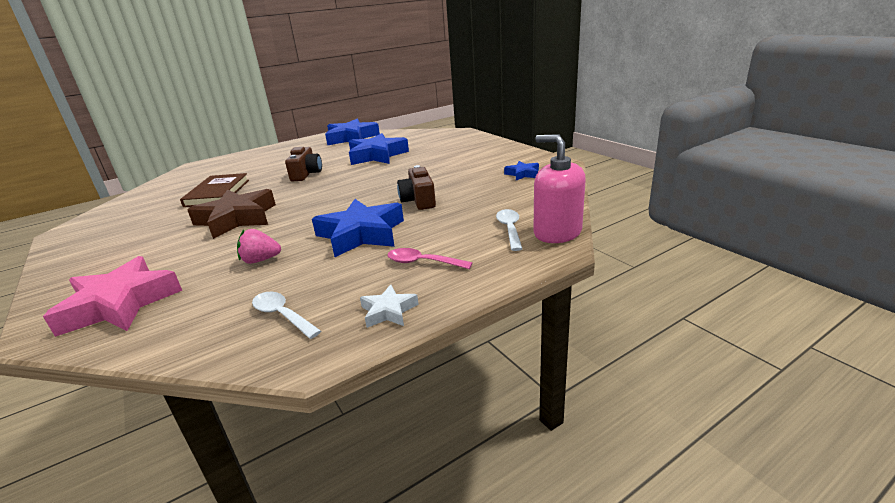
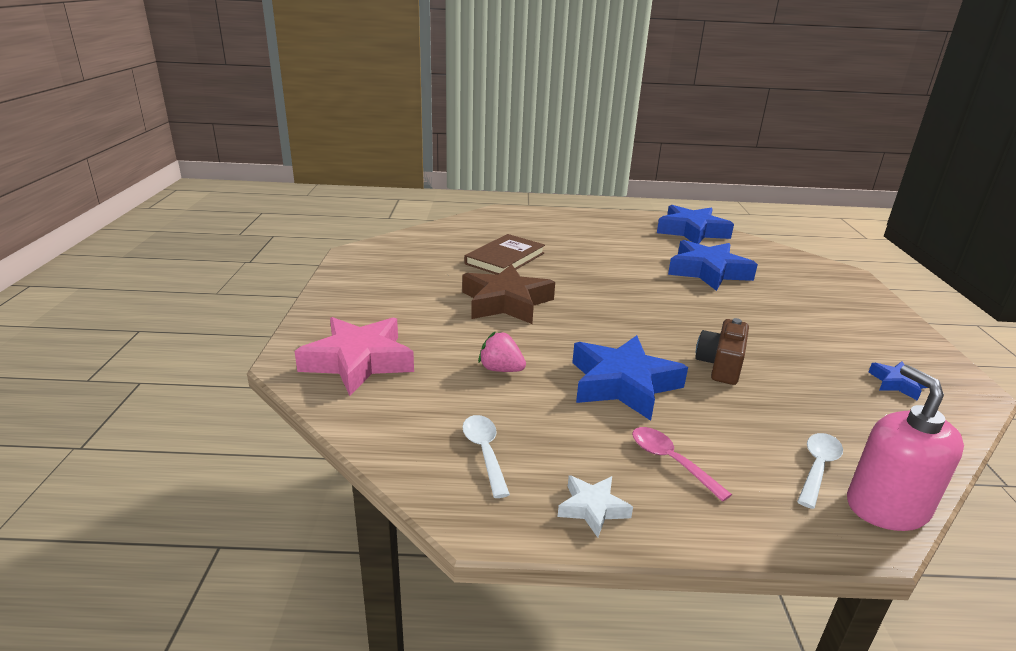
camera: 30 degrees right, 0 degrees up
(306, 174) = (609, 268): brown camera -> none

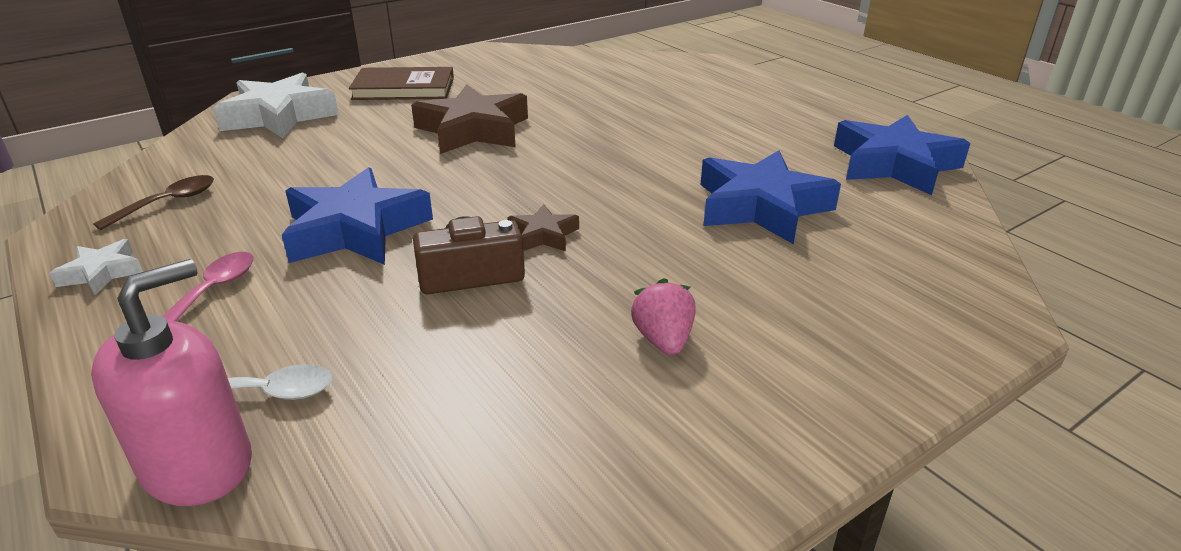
camera: 55 degrees right, 5 degrees up
(358, 361) = (279, 116): pink star -> white star
(485, 452) = (167, 203): white spoon -> brown spoon
(501, 369) = (324, 168): pink strawberry -> pink strawberry (663, 340)
(505, 258) = (582, 100): brown book -> brown book (404, 88)
(689, 331) = (543, 235): none -> brown star
(897, 384) = (587, 435): blue star -> none

